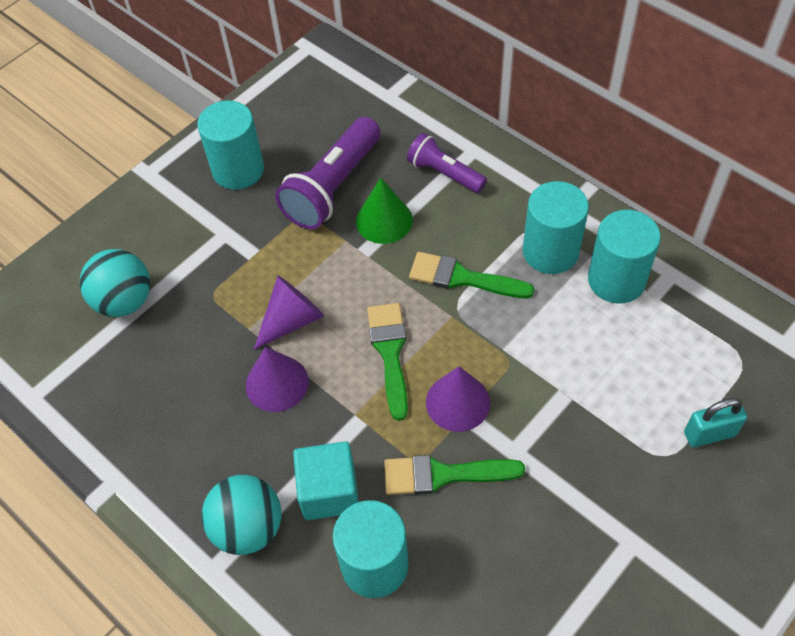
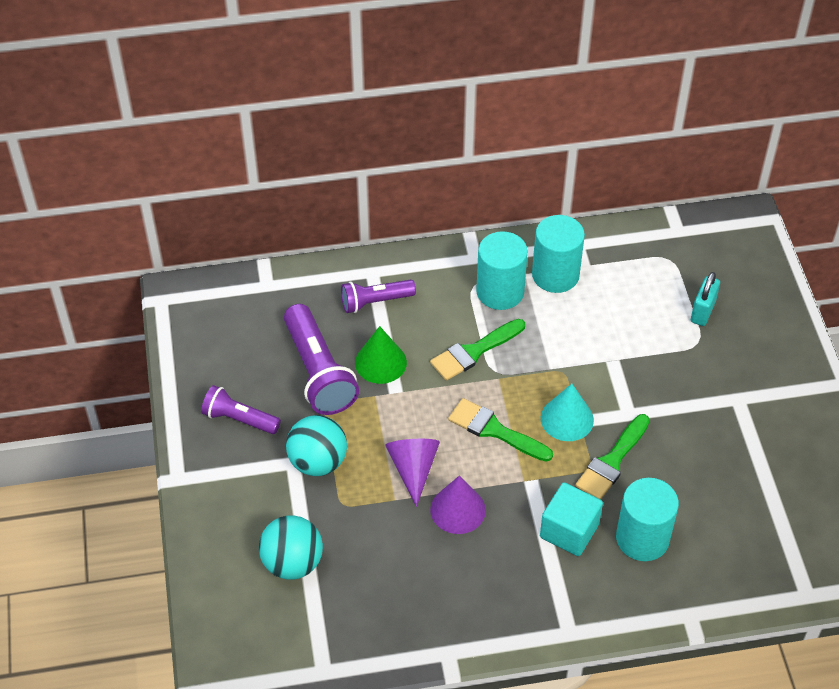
camera: 55 degrees left, 5 degrees down
(238, 170) = (239, 419): turquoise cylinder -> purple flashlight
(248, 528) = (556, 593): turquoise ball -> turquoise ball (318, 462)
(457, 402) = (567, 419): purple cone -> turquoise cone

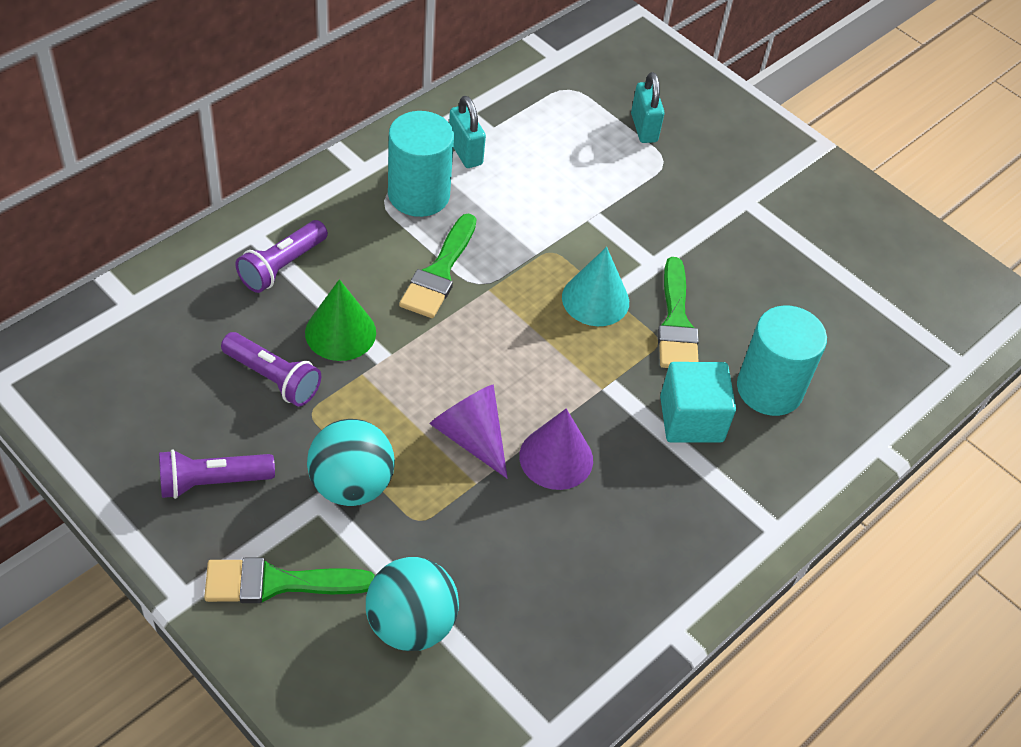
camera: 40 degrees left, 0 degrees up
(318, 372) = (273, 378): purple flashlight -> purple flashlight, size x0.61
(494, 430) = (528, 348): green brush -> green brush (277, 583)
(555, 275) = (465, 152): turquoise cylinder -> turquoise padlock

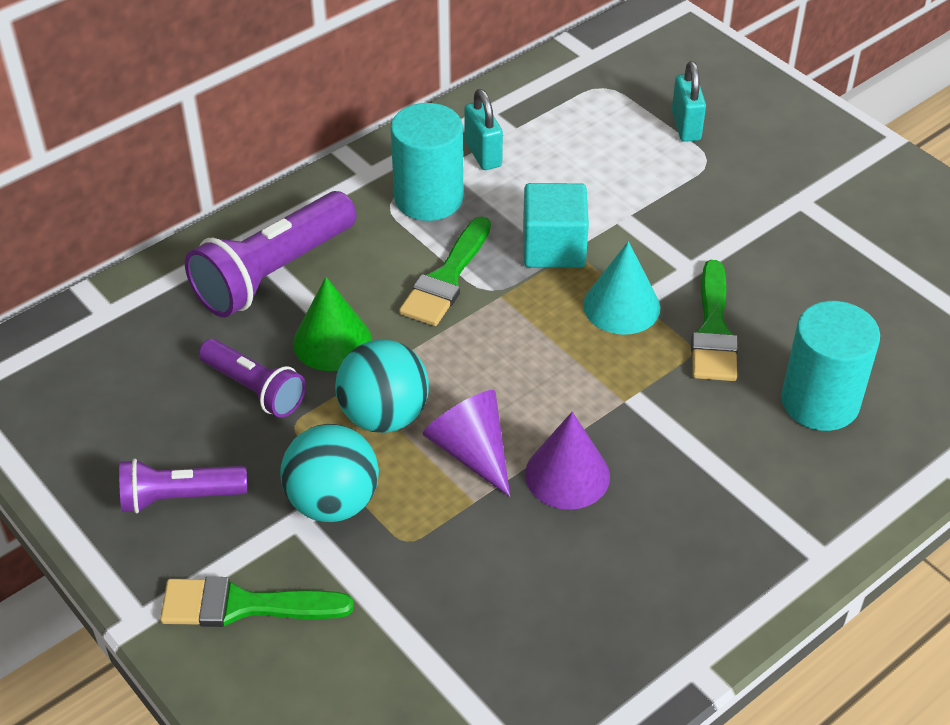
camera: 10 degrees right, 5 degrees down
(282, 266) = (273, 273): purple flashlight -> purple flashlight, size x1.65
(411, 624) = (390, 653): turquoise ball -> turquoise ball (384, 416)
(691, 419) = (726, 434): turquoise cube -> turquoise cube (553, 247)

